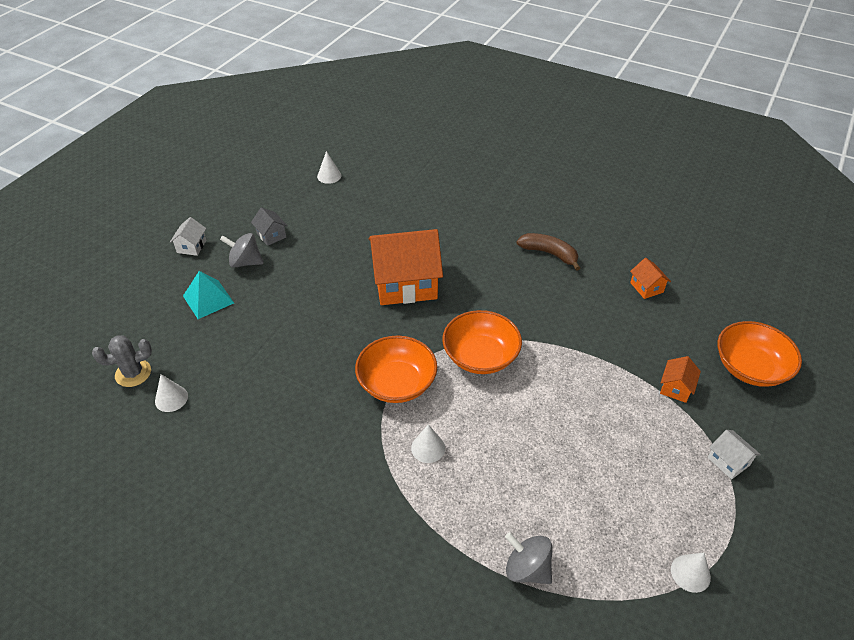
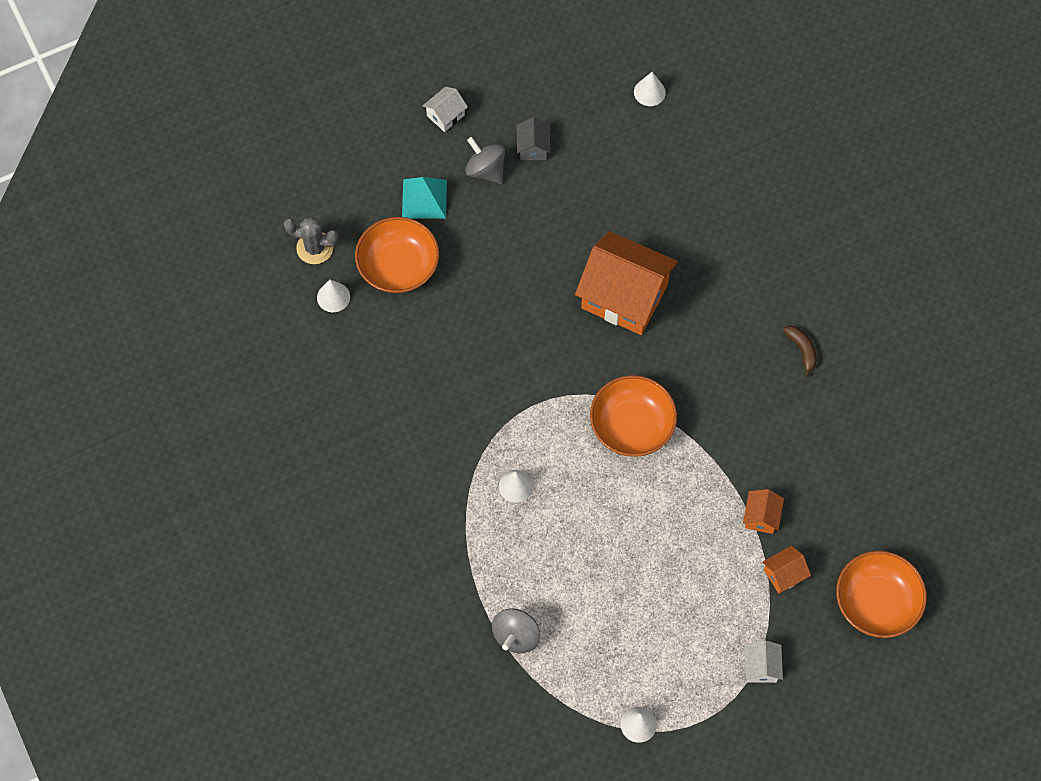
camera: 35 degrees right, 20 degrees up
(397, 383) = (535, 405): orange bowl -> orange bowl (398, 266)
(527, 568) = (516, 636): grey spinning top -> grey spinning top turned 135 degrees counterclockwise
(549, 254) = (802, 350): brown banana -> brown banana, size x0.66
(646, 287) = (864, 454): orange house -> orange house (761, 517)

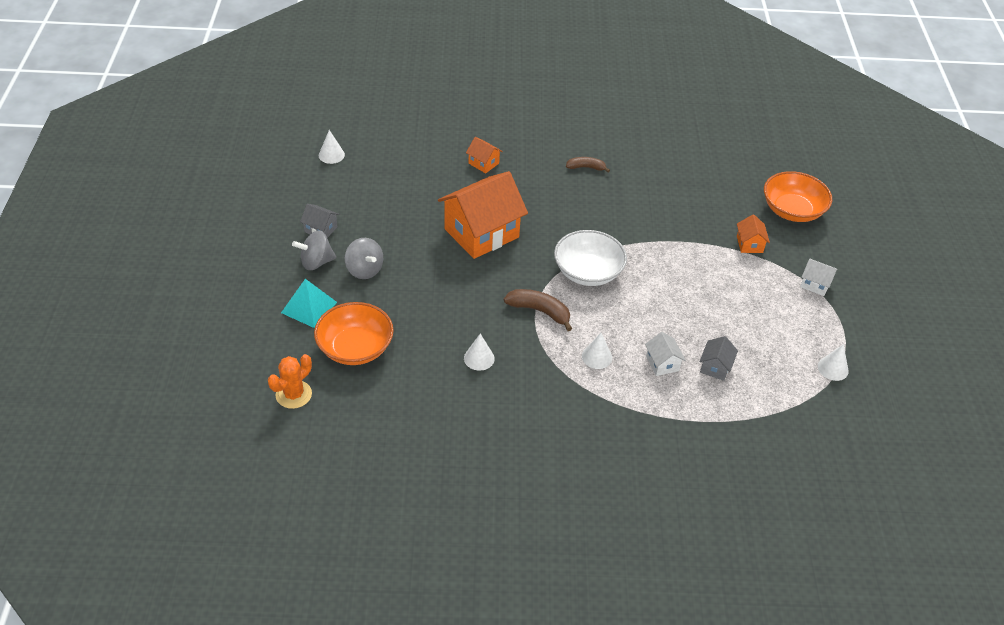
camera: 65 degrees left, 20 degrees down
(315, 248) = (293, 394): grey cactus -> orange cactus
(333, 297) = (349, 401): white cone -> white cone (479, 358)
(445, 115) = (248, 265): white house -> white house (662, 363)
(516, 636) = (725, 410): grey spinning top -> grey spinning top (364, 270)
(545, 405) = (539, 311): none -> brown banana
(569, 605) = (715, 367): none -> grey house
(632, 426) = (588, 272): orange bowl -> white bowl
(761, 517) = (699, 237): orange house -> orange house (483, 163)

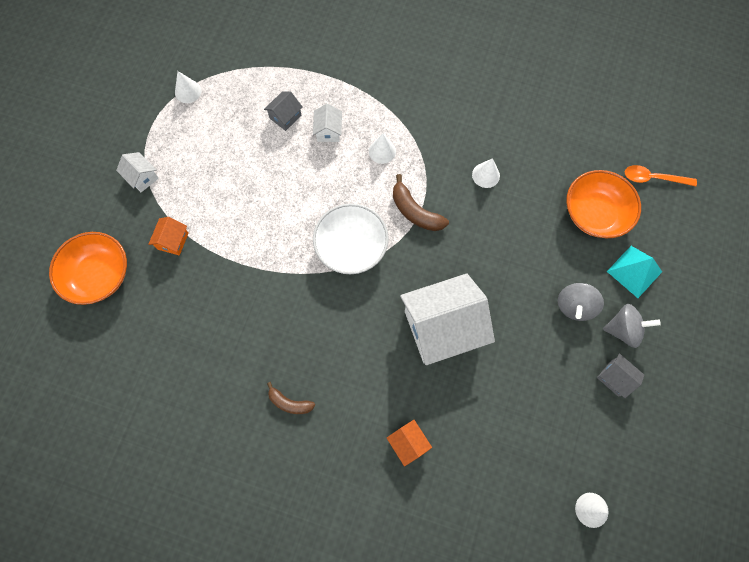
camera: 160 degrees left, 25 degrees up
(293, 394) = (653, 178): orange cactus -> orange spoon
(364, 270) = (574, 306): grey spinning top -> grey spinning top turned 135 degrees counterclockwise
(481, 233) = (442, 327): orange house -> white house

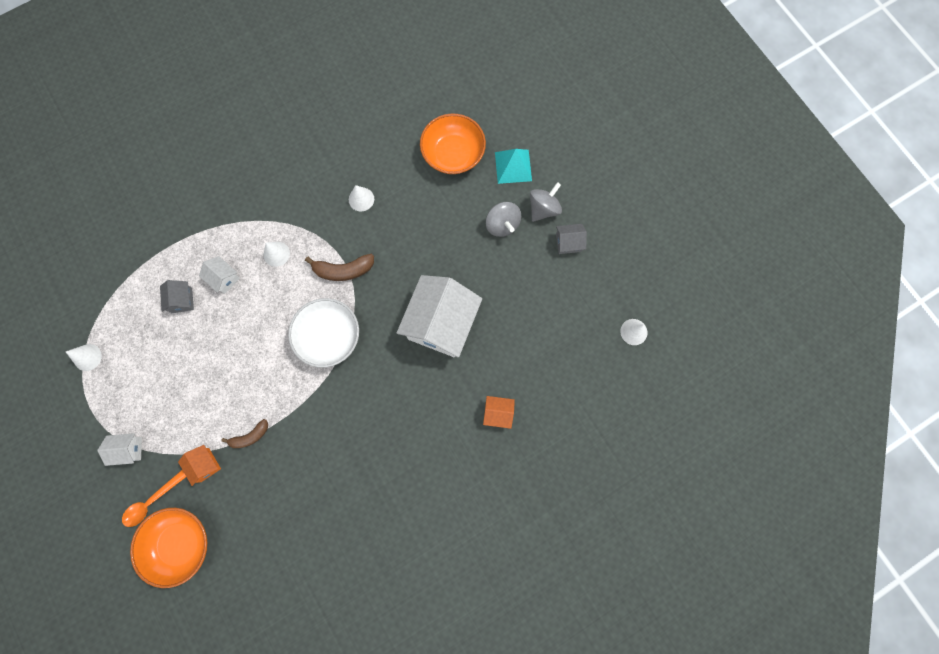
camera: 50 degrees left, 5 degrees up
(290, 403) = (403, 472): brown banana -> brown banana (250, 436)
(653, 178) = (463, 95): orange spoon -> orange spoon (152, 501)

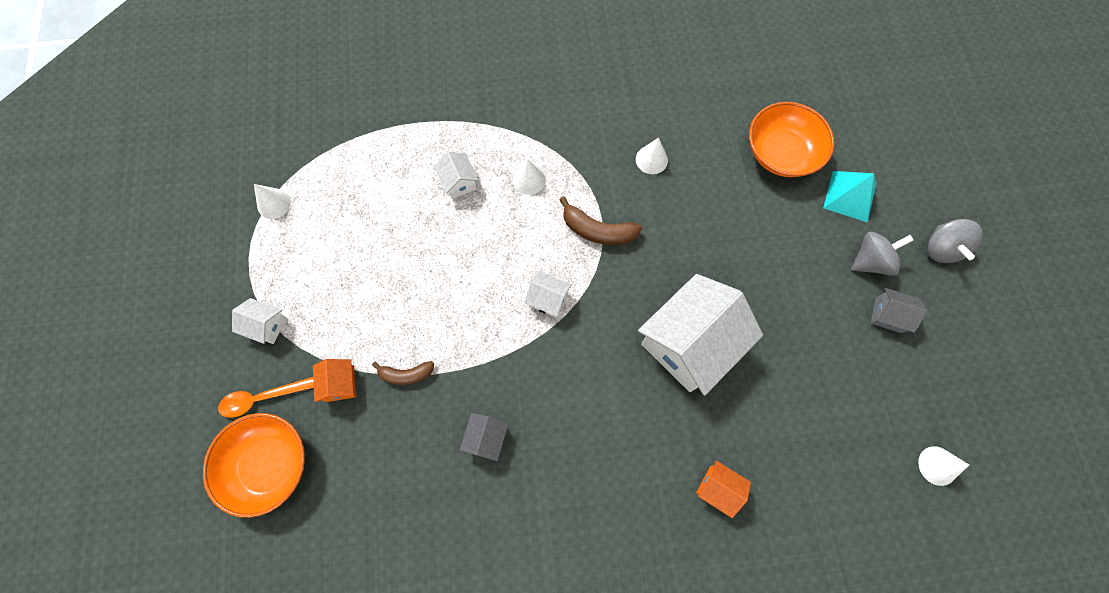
camera: 25 degrees right, 5 degrees down
(182, 300) = (402, 186): grey house -> grey house (486, 438)
(329, 337) = (548, 299): white bowl -> white house
(502, 225) = (810, 258): grey spinning top -> grey spinning top (941, 248)

